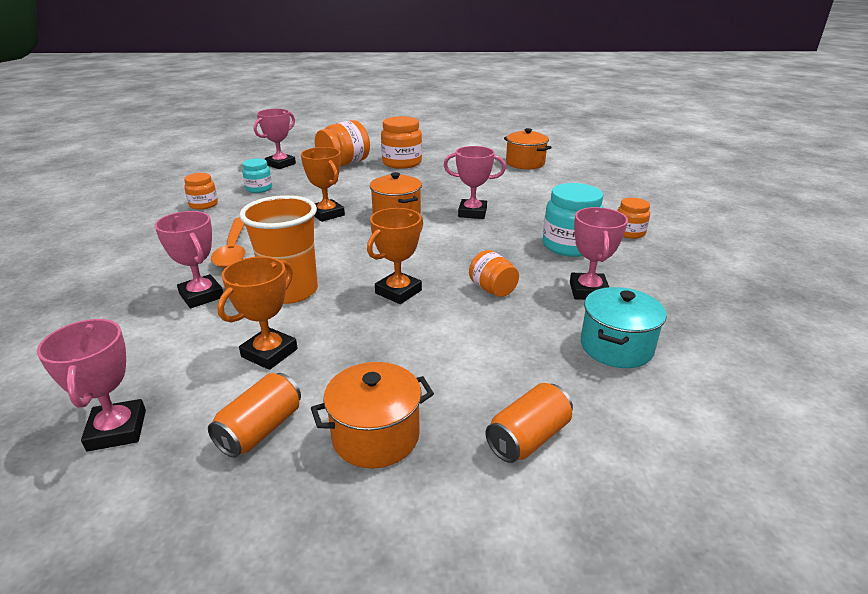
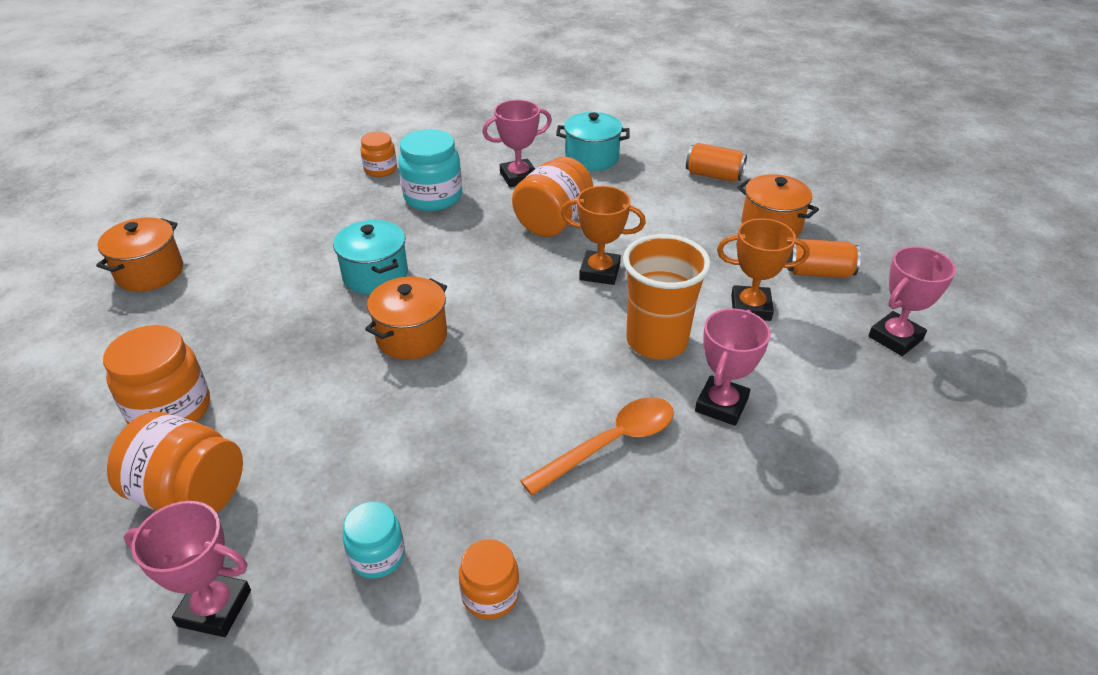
camera: 115 degrees left, 10 degrees up
(327, 214) = (446, 405): orange trophy -> none
(472, 213) = (375, 275): pink trophy -> turquoise pot
(492, 289) = (553, 222): orange jar -> orange jar, size x1.70

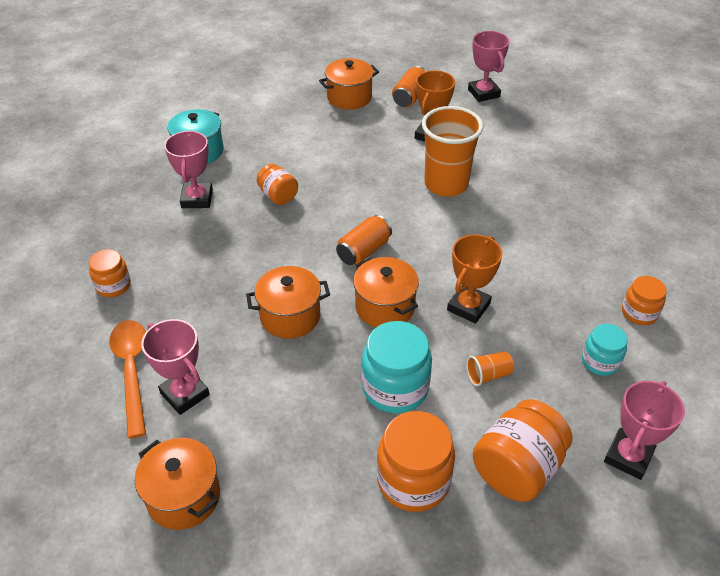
camera: 70 degrees left, 5 degrees up
(328, 443) = (488, 375): none -> orange cup
(375, 275) = (290, 316): turquoise pot -> orange pot
(433, 197) = (190, 258): turquoise jar -> turquoise jar (395, 388)
(553, 222) = (278, 196): orange jar -> orange jar, size x0.59
(599, 272) = (357, 189): orange trophy -> orange trophy (468, 307)
(610, 444) = (533, 231): orange spoon -> orange spoon (132, 371)
(714, 175) = (270, 100): orange can -> orange can (363, 251)
(721, 405) = (515, 176): pink trophy -> pink trophy (185, 394)

